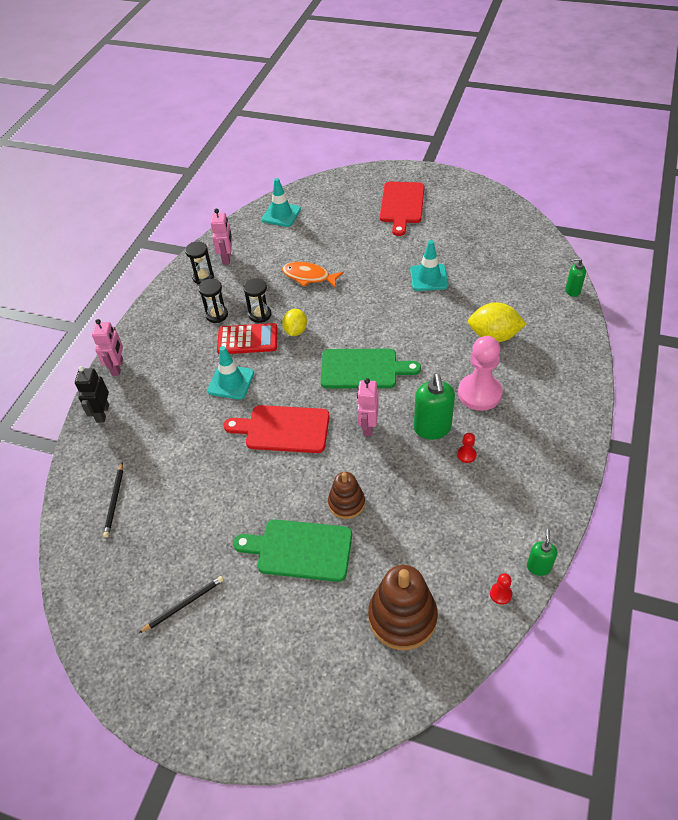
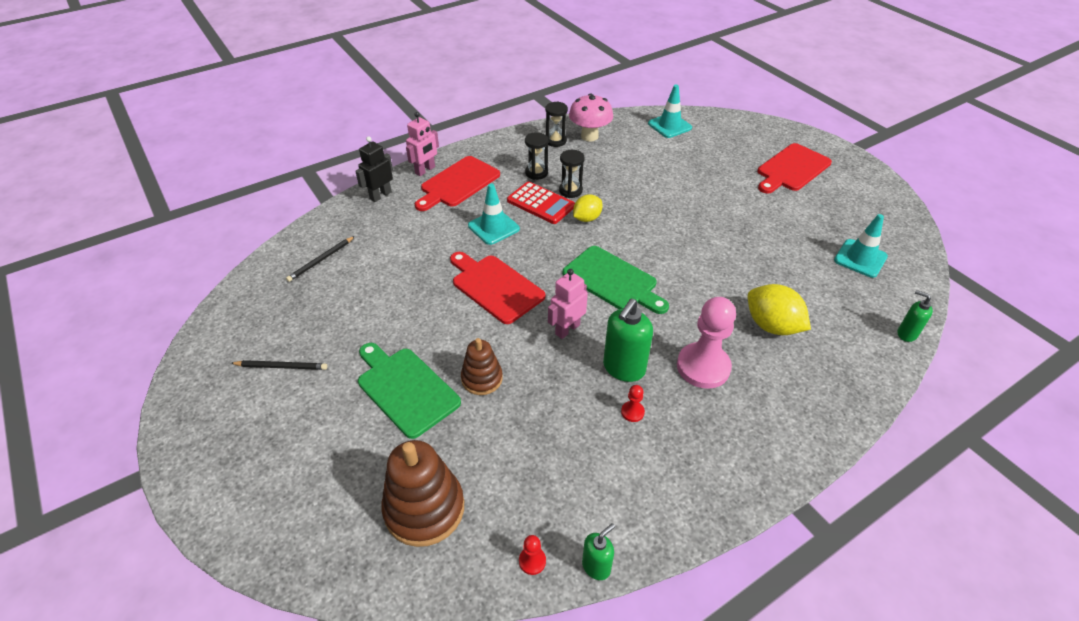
camera: 35 degrees right, 5 degrees down
(160, 362) = (458, 183): none -> red cutting board
(227, 258) = (589, 136): pink robot -> pink mushroom
(309, 276) = (643, 183): orange fish -> none
(429, 278) = (756, 240): turquoise traffic cone -> turquoise traffic cone (860, 258)

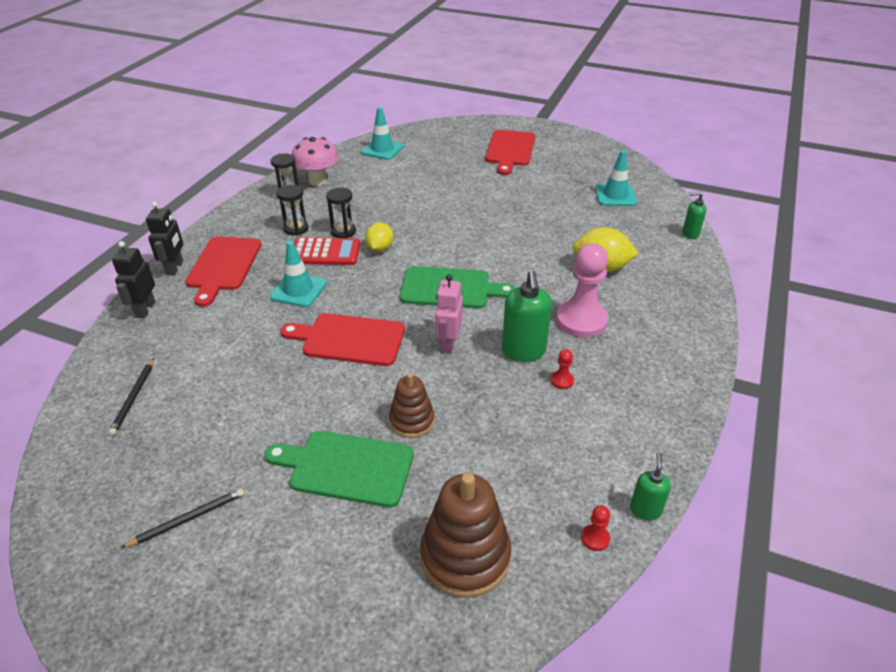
camera: 35 degrees left, 5 degrees down
(425, 170) = (175, 268): pink robot -> black robot

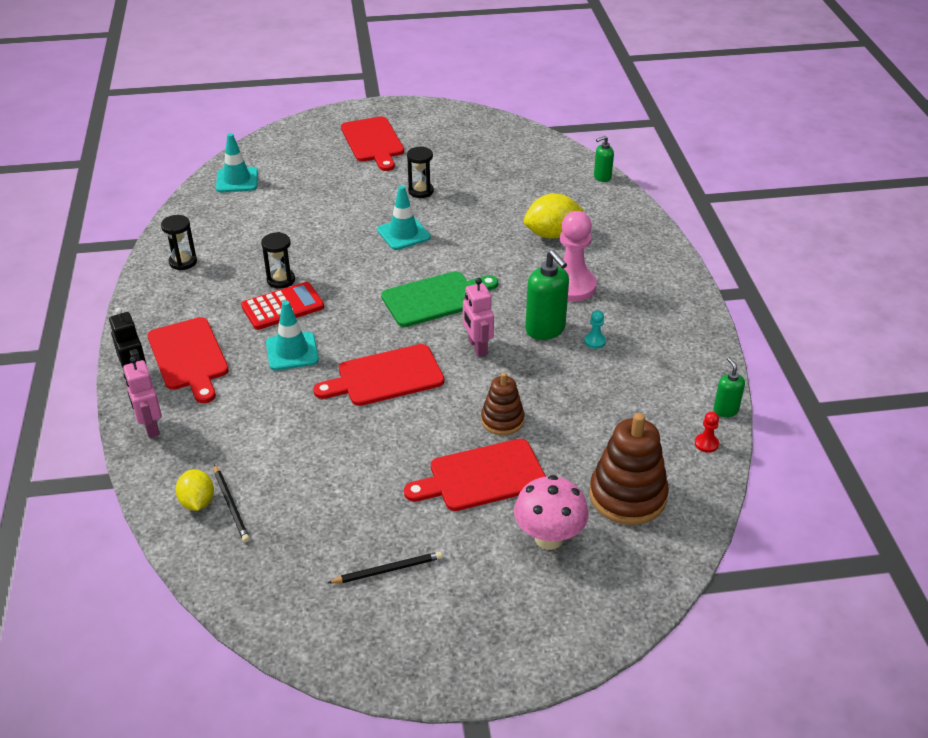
camera: 30 degrees left, 0 degrees up
(145, 309) = (150, 427): black robot -> pink robot
(188, 519) = (388, 570): black pencil -> black pencil turned 45 degrees clockwise
(296, 228) = (227, 293): black hourglass -> black hourglass (421, 191)
(318, 181) = (200, 236): pink mushroom -> pink mushroom (549, 538)
(346, 467) = (482, 476): green cutting board -> red cutting board
(380, 248) = (334, 284): yellow lemon -> yellow lemon (197, 502)
(562, 380) = (594, 341): red pawn -> turquoise pawn
(615, 195) = (511, 160): turquoise traffic cone -> turquoise traffic cone (403, 234)

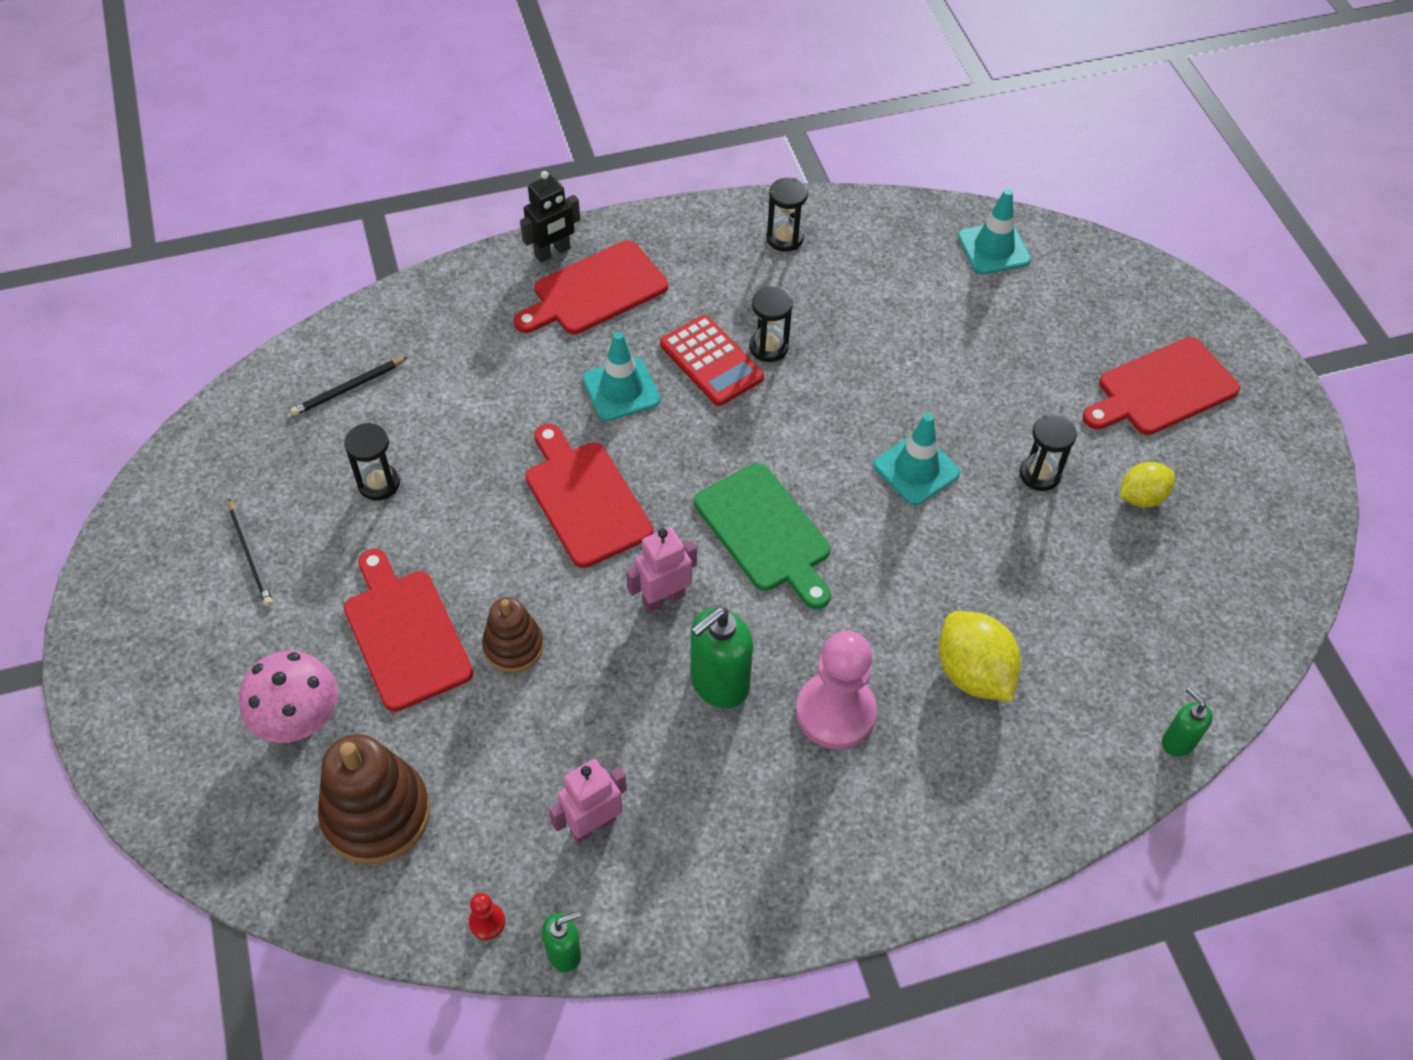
camera: 80 degrees right, 15 degrees up
(150, 427) = (468, 287): pink robot -> pink robot (592, 825)
(197, 502) = (352, 358): yellow lemon -> yellow lemon (1141, 497)
(338, 488) = (379, 483): none -> black hourglass
(594, 341) = (702, 754): turquoise pawn -> none

